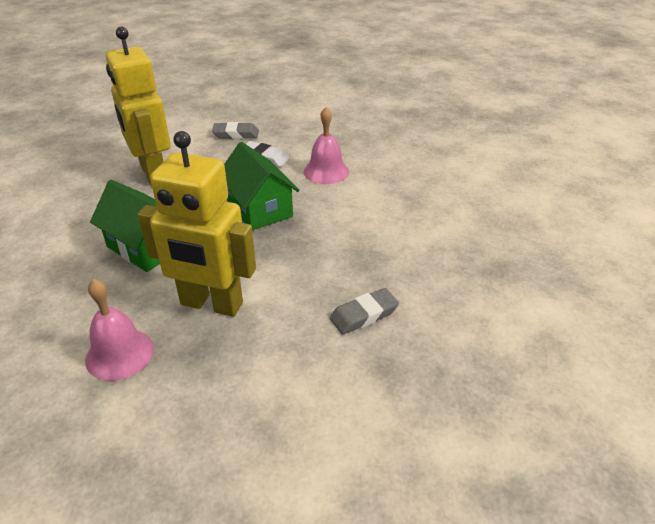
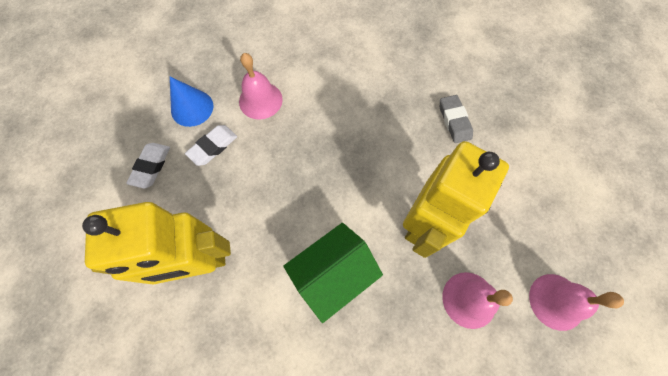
camera: 75 degrees left, 30 degrees up
(117, 446) = (556, 301): none -> pink bell
(236, 134) = (151, 166): grey eraser -> white eraser
(259, 209) = (302, 166): green house -> none
(301, 139) = (192, 108): none -> blue cone

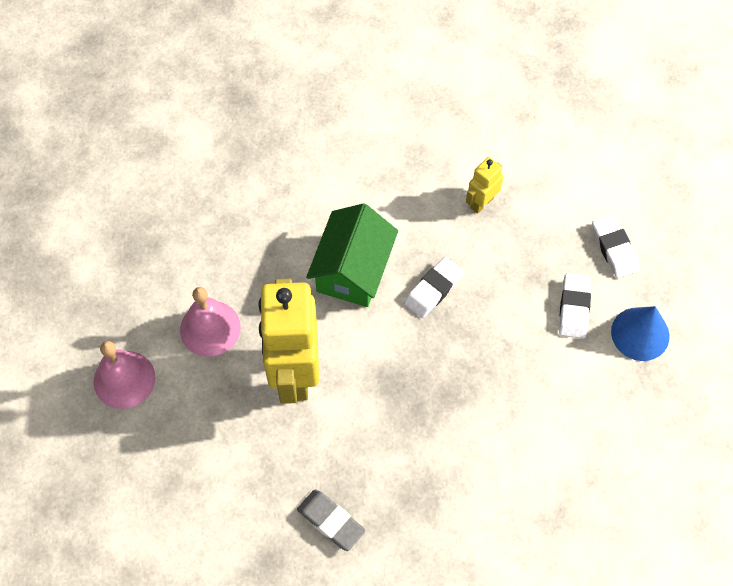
camera: 145 degrees right, 5 degrees down
(199, 262) = (481, 202): yellow robot -> yellow robot, size x0.45
(260, 100) = (575, 394): pink bell -> none
(288, 219) = (433, 289): none -> white eraser

